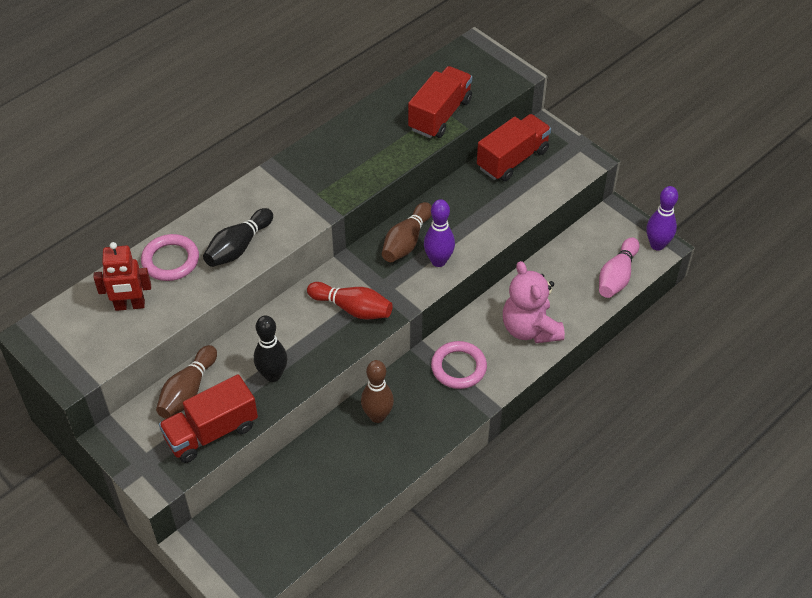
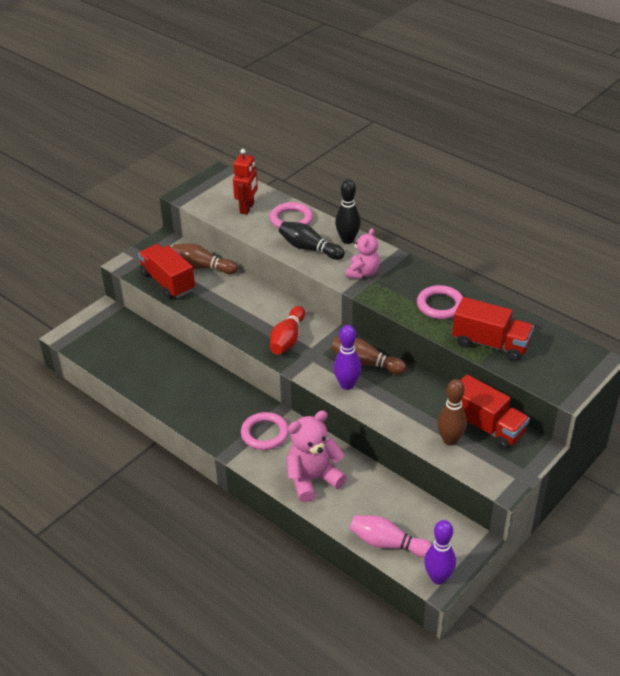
camera: 85 degrees right, 10 degrees down
(130, 305) = (247, 208): red robot -> red robot turned 150 degrees counterclockwise
(272, 375) = (219, 305): black bowling pin -> black bowling pin (347, 240)
(299, 202) = (363, 273): none -> pink teddy bear
(371, 144) = (440, 305): none -> pink ring
(377, 416) = (212, 389): brown bowling pin -> brown bowling pin (450, 440)

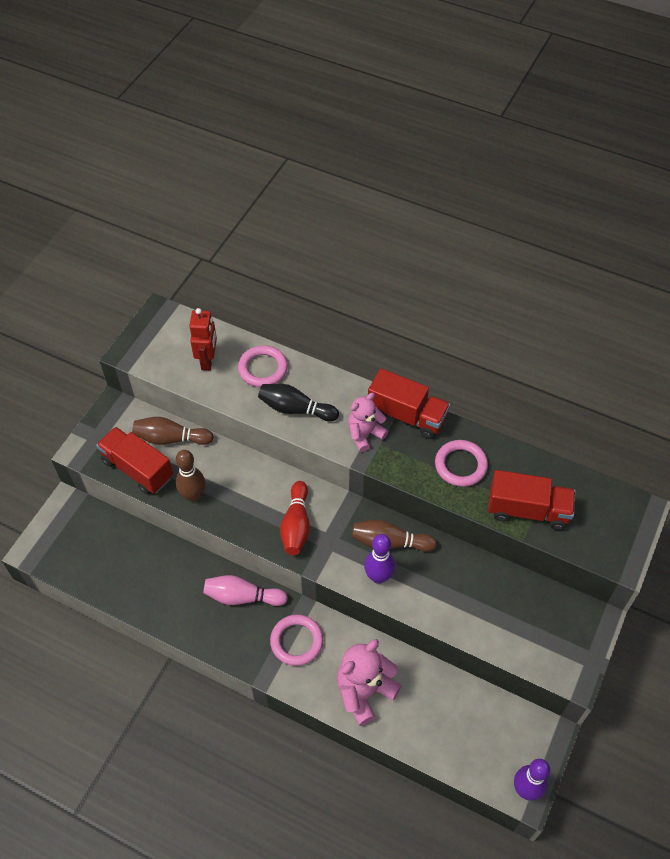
camera: 15 degrees left, 15 degrees up
(347, 240) = (334, 388): black bowling pin -> none
(363, 273) = (365, 434): pink teddy bear -> pink teddy bear turned 135 degrees counterclockwise
(388, 543) = (464, 758): pink bowling pin -> pink bowling pin (242, 597)
(450, 440) = (505, 629): brown bowling pin -> brown bowling pin (193, 496)
(486, 426) = (538, 603): red truck -> red truck (407, 415)

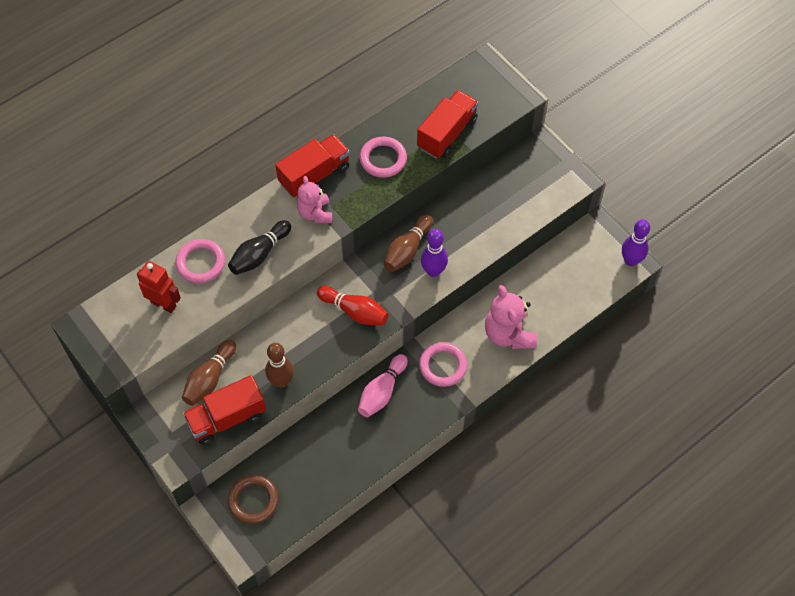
camera: 65 degrees left, 5 degrees up
(87, 536) = (253, 500): none -> brown ring

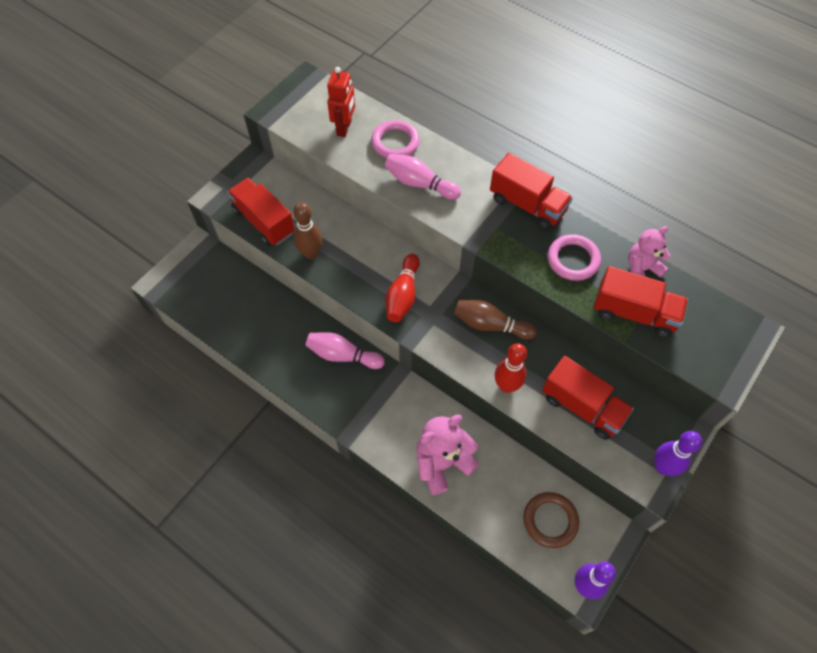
camera: 75 degrees right, 0 degrees up
(210, 379) = (300, 198): brown bowling pin -> none
(253, 500) = (210, 278): brown ring -> brown ring (550, 520)
(259, 254) = (419, 184): black bowling pin -> pink bowling pin
(315, 213) = (483, 216): pink teddy bear -> pink teddy bear (641, 269)
(433, 271) = (473, 356): purple bowling pin -> purple bowling pin (662, 467)
(443, 366) = (386, 405): pink ring -> none
(468, 254) = (506, 386): none -> red bowling pin
(501, 206) = (582, 406): none -> red truck

